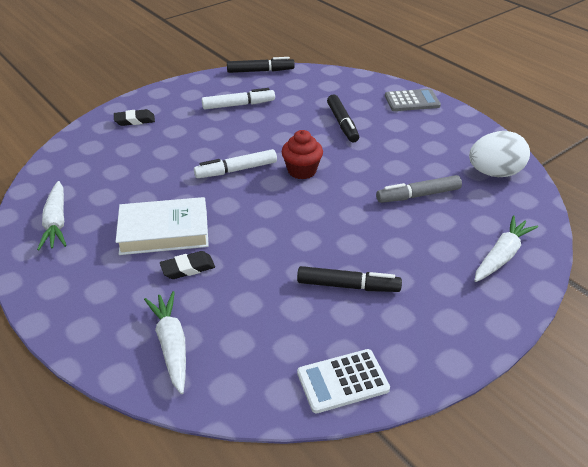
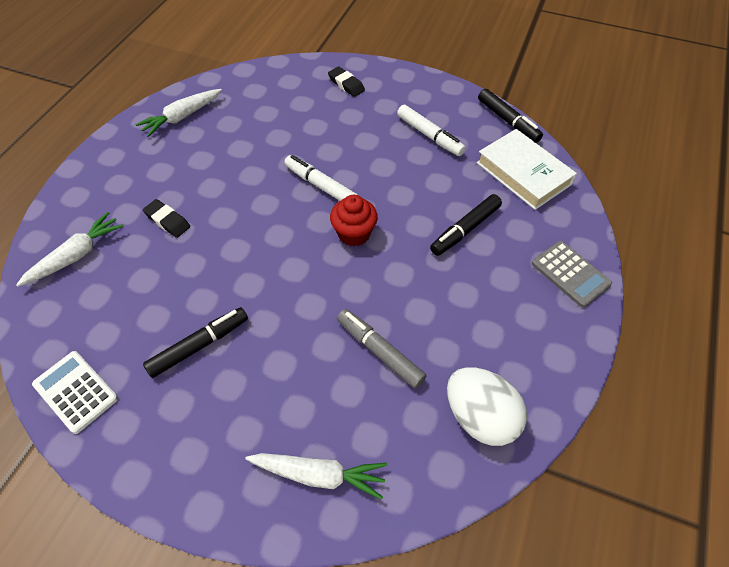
camera: 60 degrees right, 15 degrees up
(164, 231) = (205, 183): white book -> white book (523, 173)
(348, 286) = (199, 345): black marker -> black marker turned 105 degrees counterclockwise

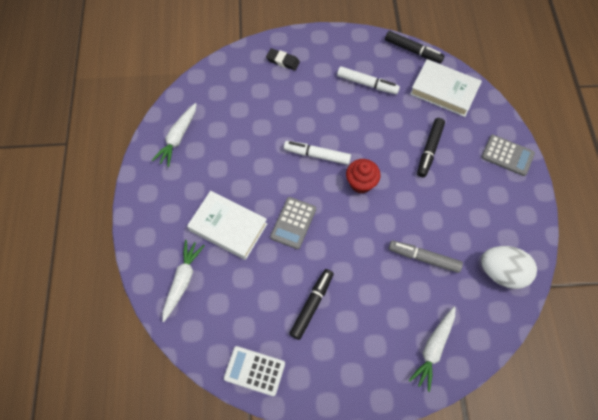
camera: 25 degrees left, 10 degrees up
(167, 221) = (228, 227): black eraser -> white book
(243, 245) = (293, 223): none -> grey calculator
(319, 475) = (433, 349): white carrot -> white carrot turned 135 degrees clockwise

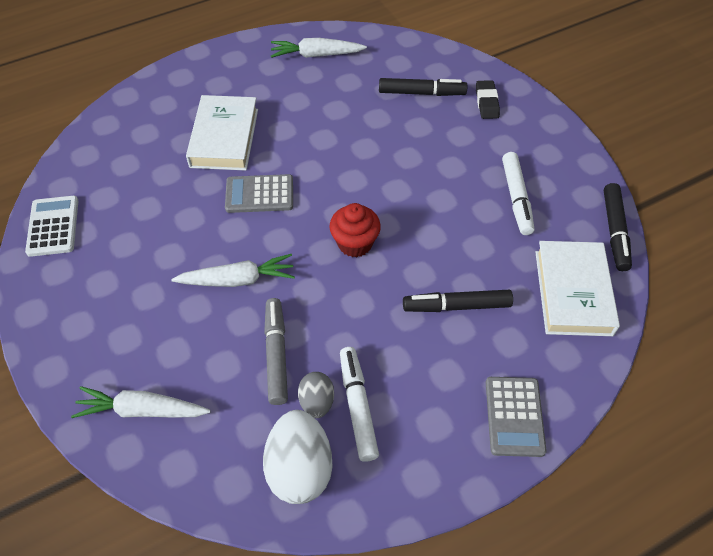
camera: 65 degrees right, 10 degrees down
(182, 281) = (140, 125): white carrot -> white carrot (238, 279)
(311, 305) = (156, 251): black marker -> black marker (421, 93)
(317, 155) = (369, 183): white marker -> white marker (357, 406)
(464, 248) = (317, 402): none -> grey egg

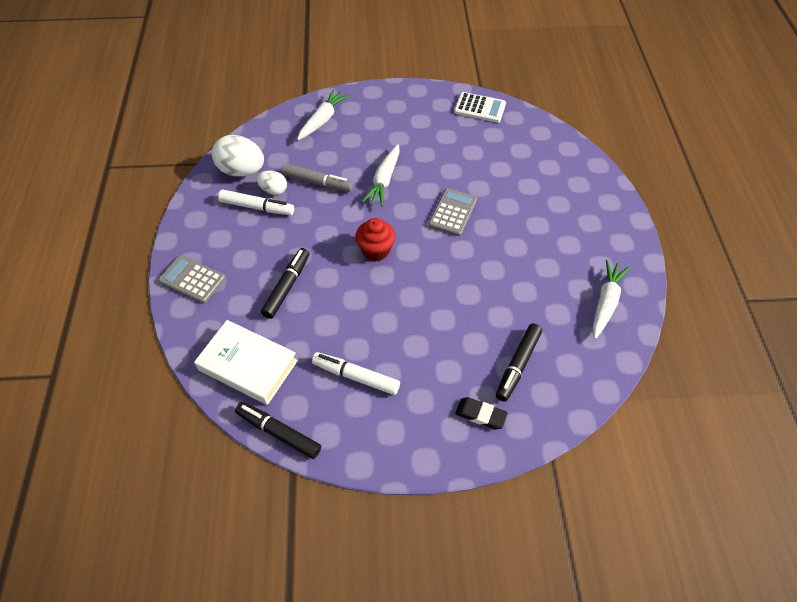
camera: 115 degrees right, 0 degrees up
(224, 138) = (522, 209): white book -> none
(317, 402) = (273, 190): grey egg -> white egg

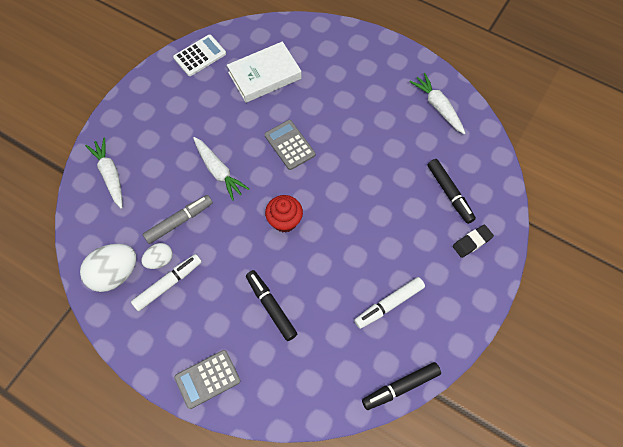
camera: 55 degrees left, 10 degrees up
(248, 365) = (326, 378): white book -> white book (264, 75)

